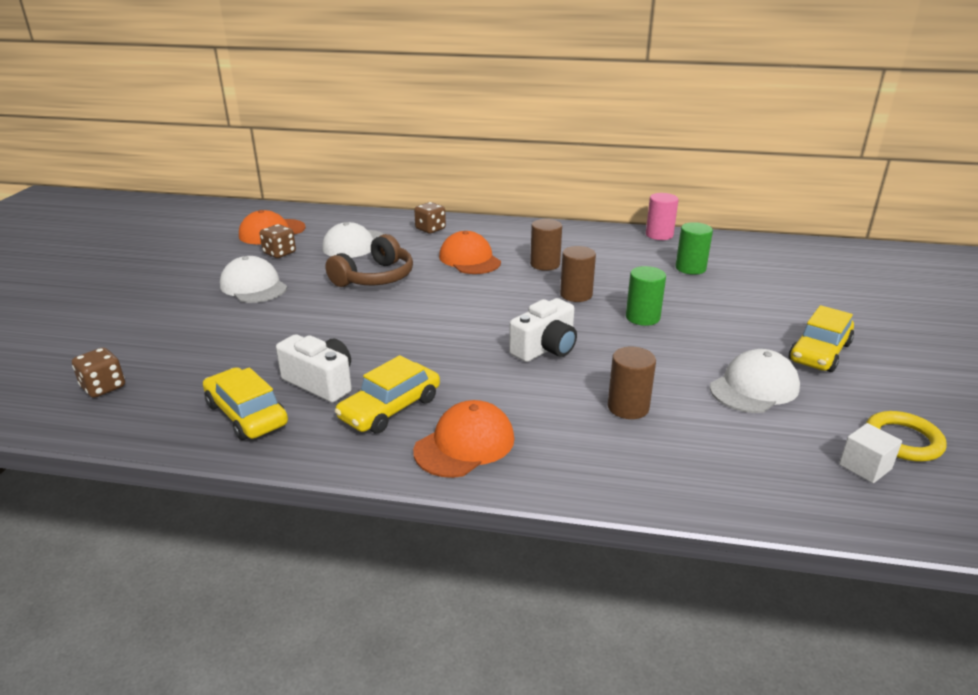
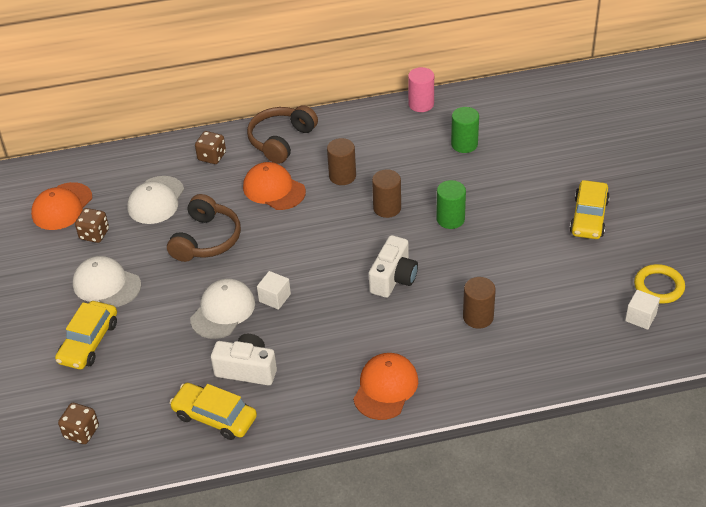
camera: 20 degrees left, 15 degrees up
(390, 408) = (315, 375): yellow car -> yellow car (89, 342)
(403, 333) = (274, 298): none -> white cube
(503, 232) = (281, 140): none -> brown headphones
(754, 387) = (555, 269): white cap -> white cap (223, 311)

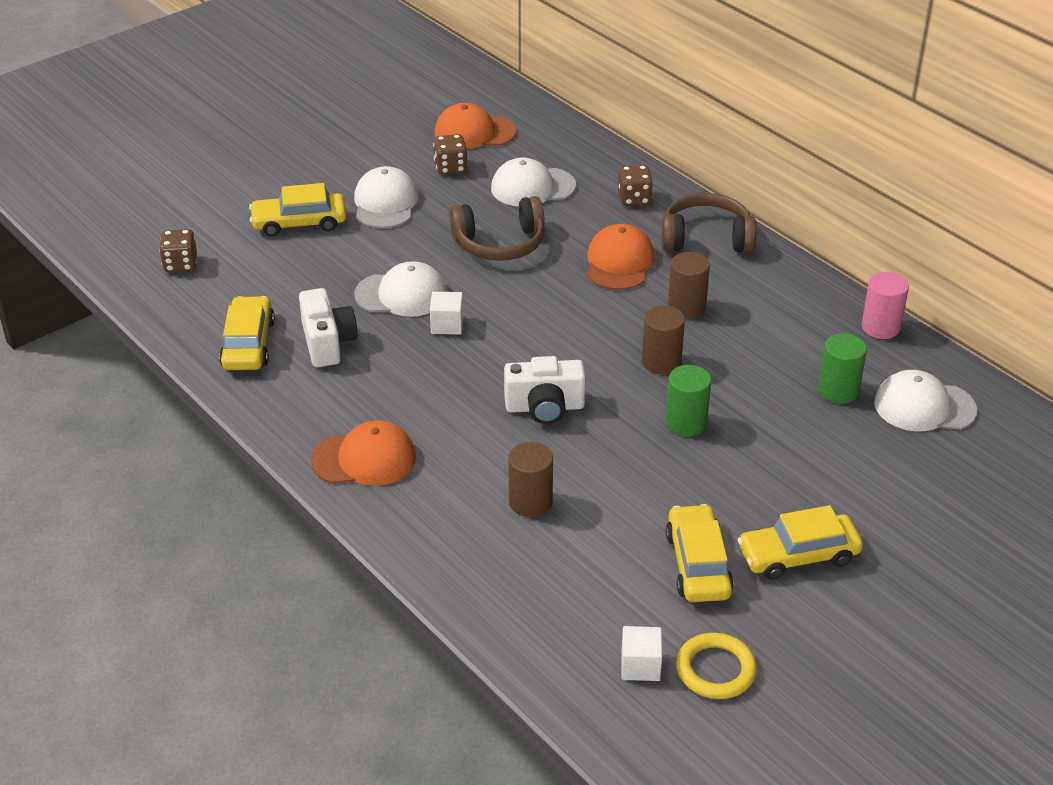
camera: 60 degrees right, 5 degrees down
(499, 117) = (924, 406): none -> white cap
(573, 261) = (698, 564): none -> yellow car

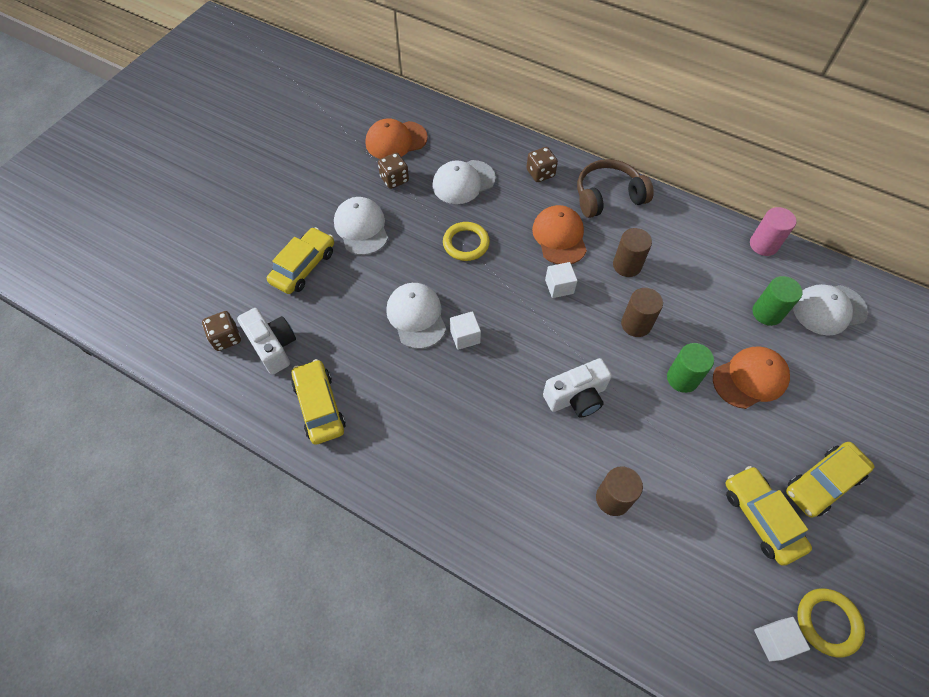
camera: 20 degrees left, 20 degrees up
(299, 223) = (303, 266): yellow car -> yellow car turned 150 degrees clockwise
(327, 343) = (382, 384): white camera -> white camera (273, 346)
(364, 459) = (467, 498): orange cap -> orange cap (750, 378)
(401, 294) = (416, 316): white cap -> white cap turned 90 degrees counterclockwise
(500, 243) = (466, 243): brown headphones -> yellow ring
(588, 307) = (559, 286): none -> white cube

